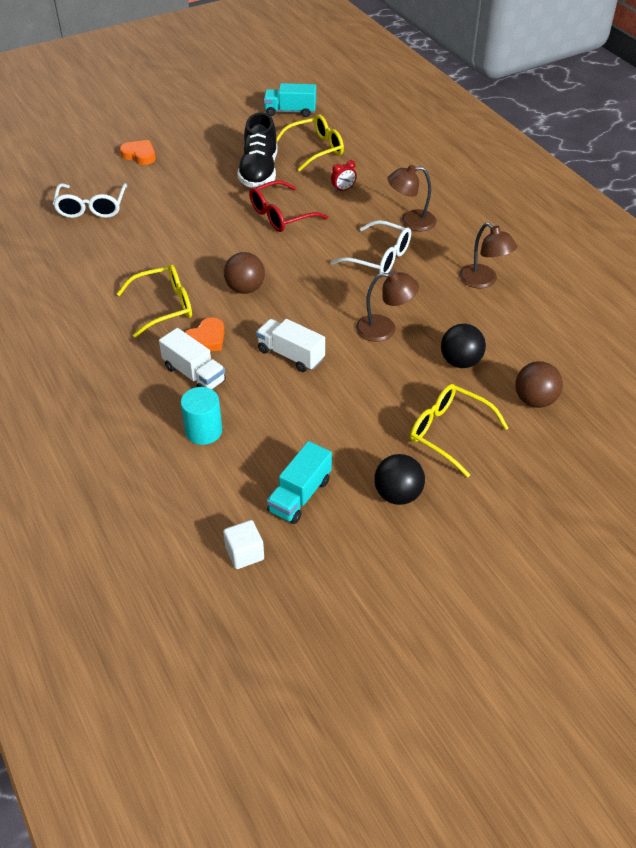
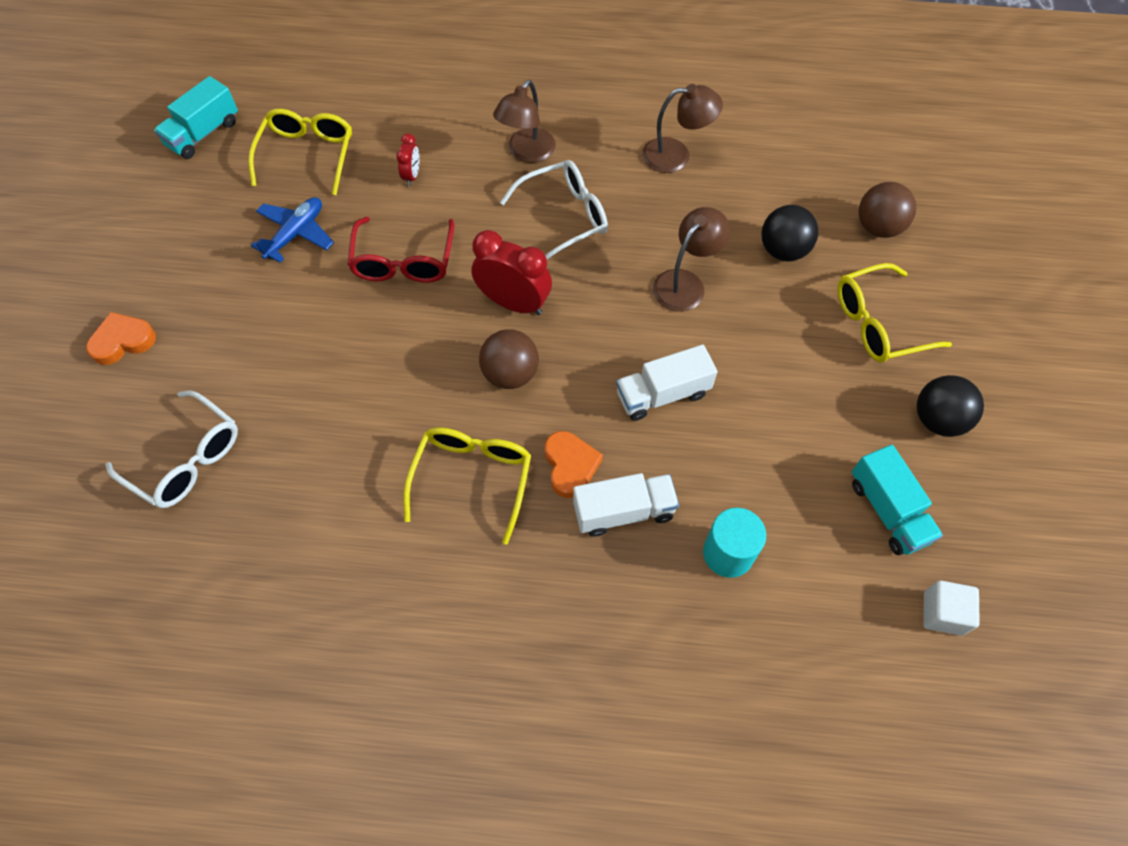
camera: 55 degrees left, 15 degrees up
(259, 172) = (296, 234): black shoe -> blue plane
(295, 267) = (514, 303): none -> red clock

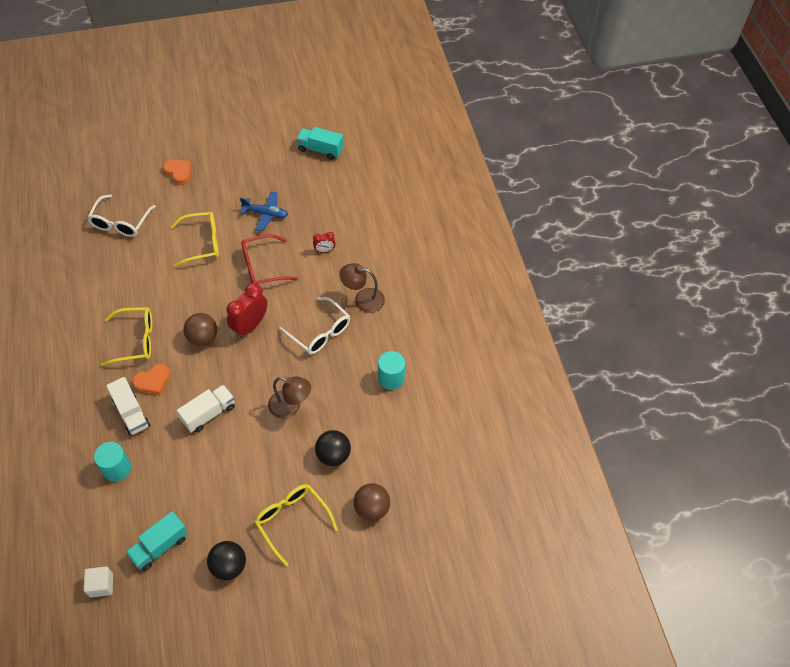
camera: 70 degrees right, 5 degrees down
(307, 155) = (321, 199): yellow glasses -> yellow glasses (202, 243)
(514, 303) = (250, 326): red clock -> red clock turned 150 degrees counterclockwise
(662, 394) = (209, 414): white truck -> white truck turned 90 degrees clockwise
(676, 155) = (391, 378): brown lamp -> turquoise cylinder

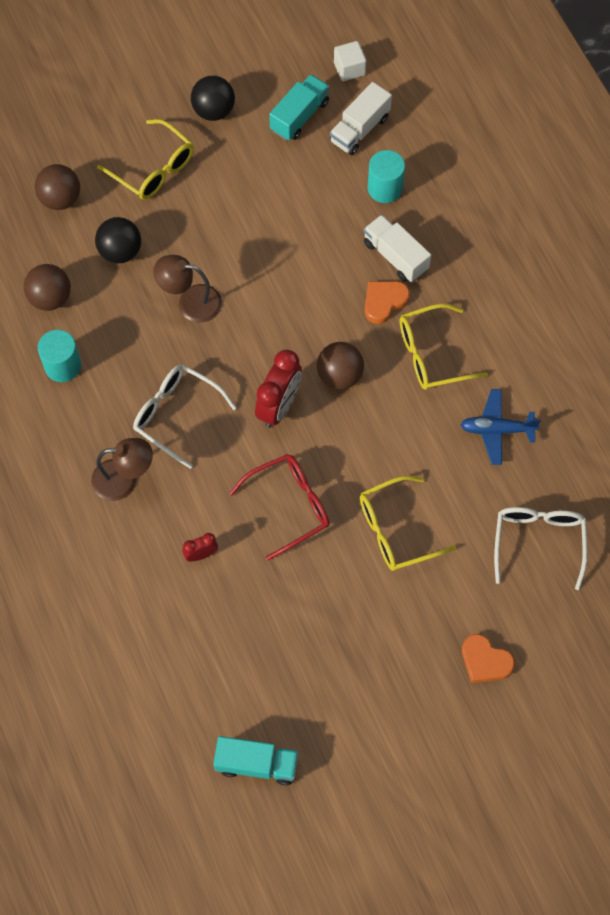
camera: 170 degrees right, 10 degrees up
(209, 414) = (295, 273): white truck -> white truck (359, 129)
(266, 214) = (313, 605): blue plane -> blue plane (497, 430)
(392, 429) = (50, 298): none -> brown ball

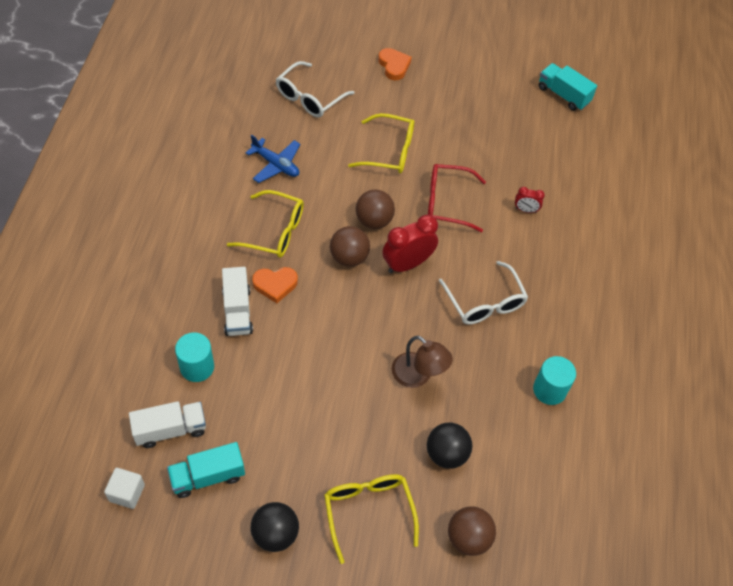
camera: 150 degrees left, 10 degrees down
(50, 298) = (528, 451): brown ball -> brown ball (374, 220)
(124, 479) = (550, 283): brown lamp -> none

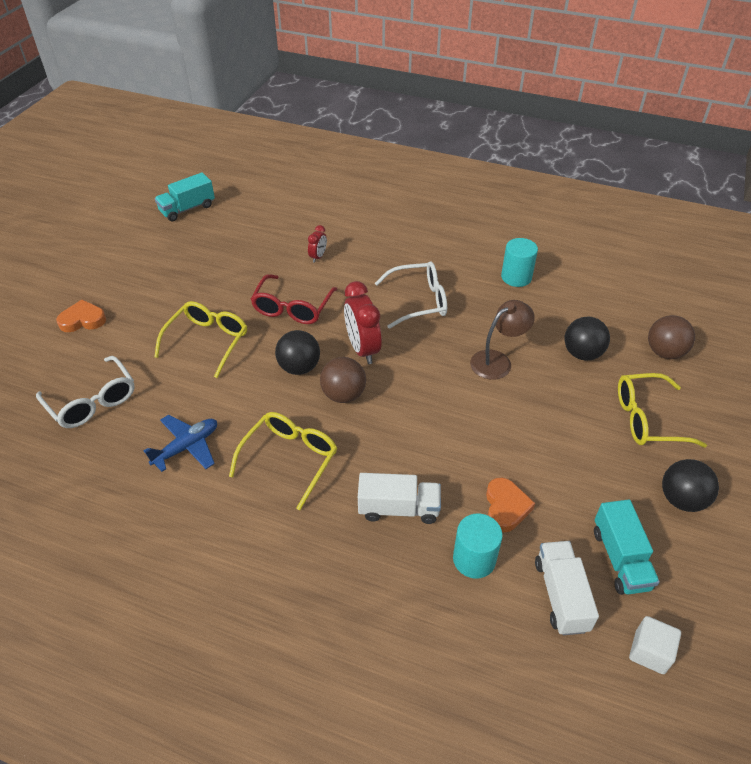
camera: 75 degrees left, 10 degrees down
(275, 285) = (367, 467): orange heart -> orange heart (506, 507)
(374, 220) = (299, 367): brown ball -> black ball

